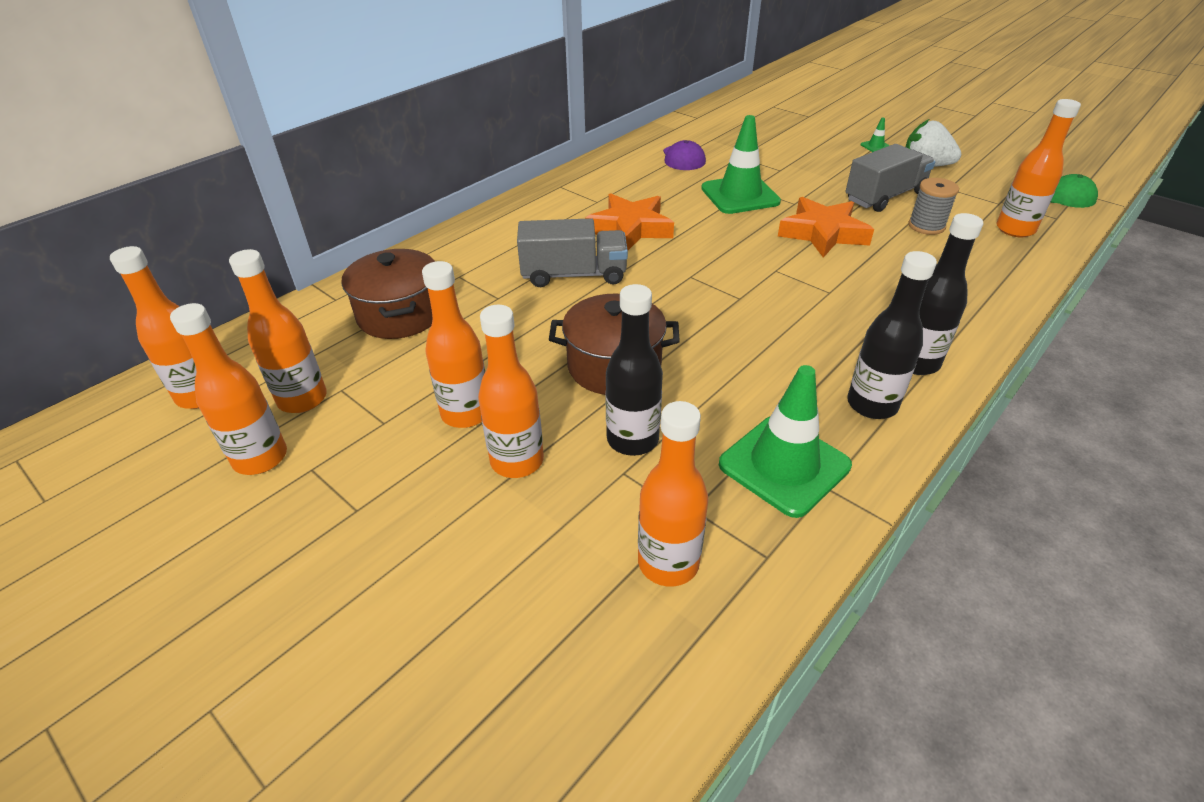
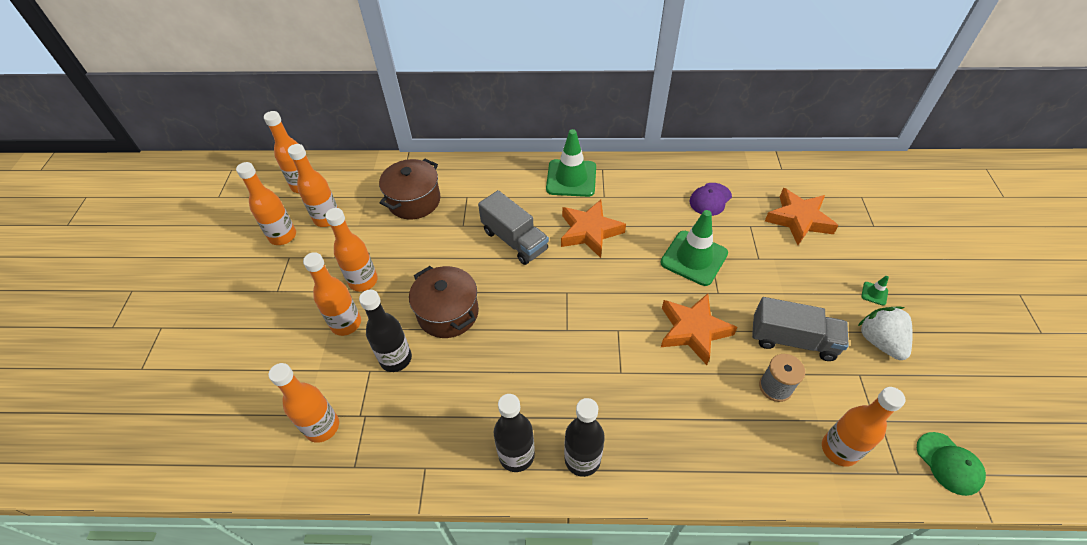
camera: 50 degrees right, 10 degrees up
(762, 136) = (799, 220): none -> orange star
(784, 465) = (427, 438): green traffic cone -> green traffic cone (571, 178)

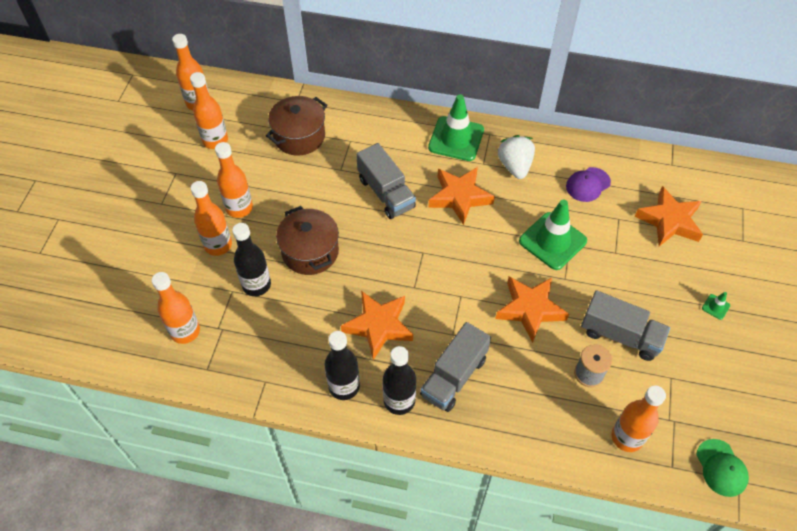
camera: 10 degrees right, 5 degrees up
(283, 236) = (172, 151): orange bottle -> none
(539, 379) = (379, 326): none -> orange star
(635, 419) = (454, 376): none -> grey truck
(880, 341) = (702, 352): white strawberry -> white strawberry (515, 166)

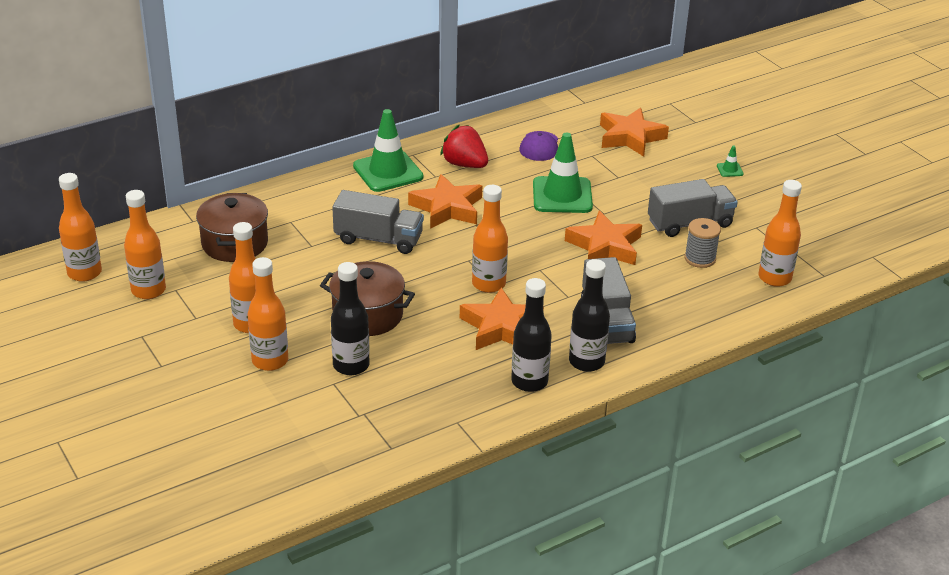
camera: 45 degrees left, 20 degrees down
(185, 331) = (330, 436): orange bottle -> orange bottle (488, 284)
(515, 166) = (464, 164): white strawberry -> red strawberry
(721, 468) = (853, 256): green cap -> none

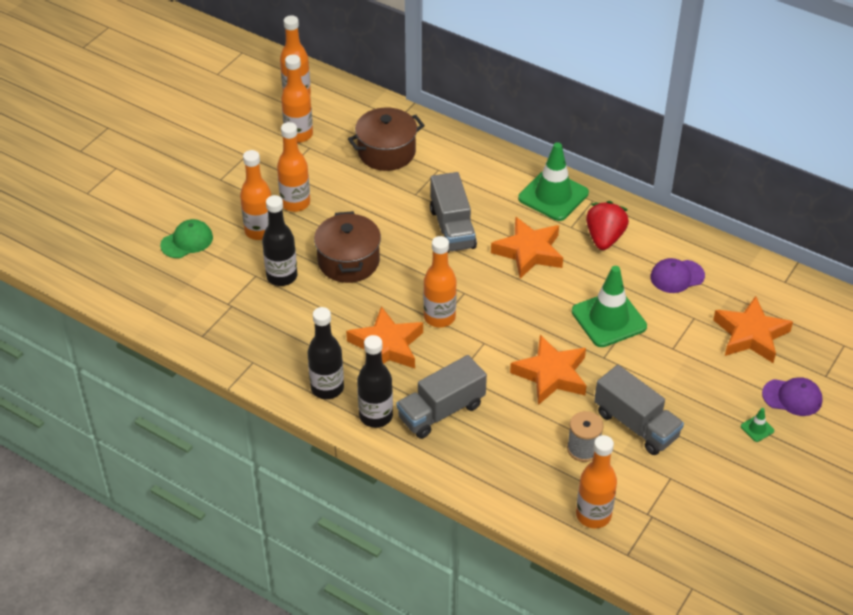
camera: 65 degrees right, 10 degrees up
(236, 418) = (187, 241): none -> green cap
(708, 143) = (792, 397): none -> purple cap

